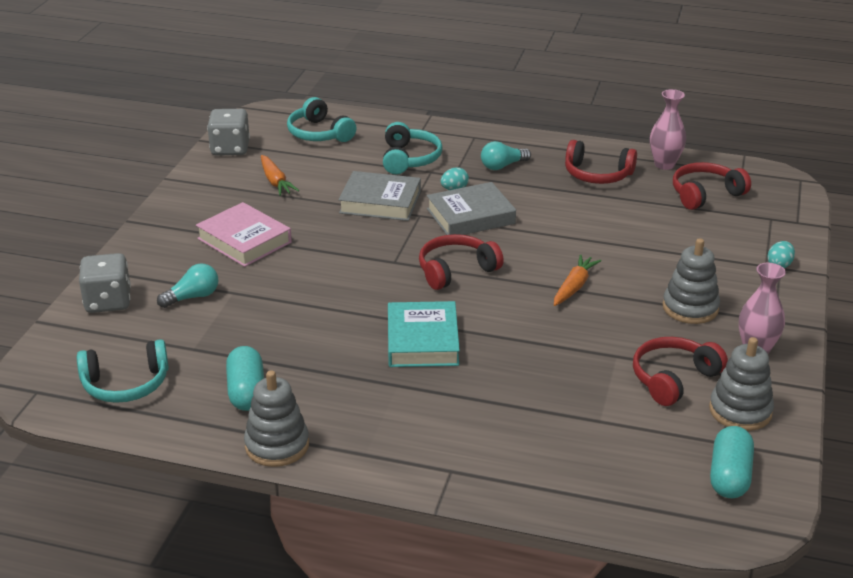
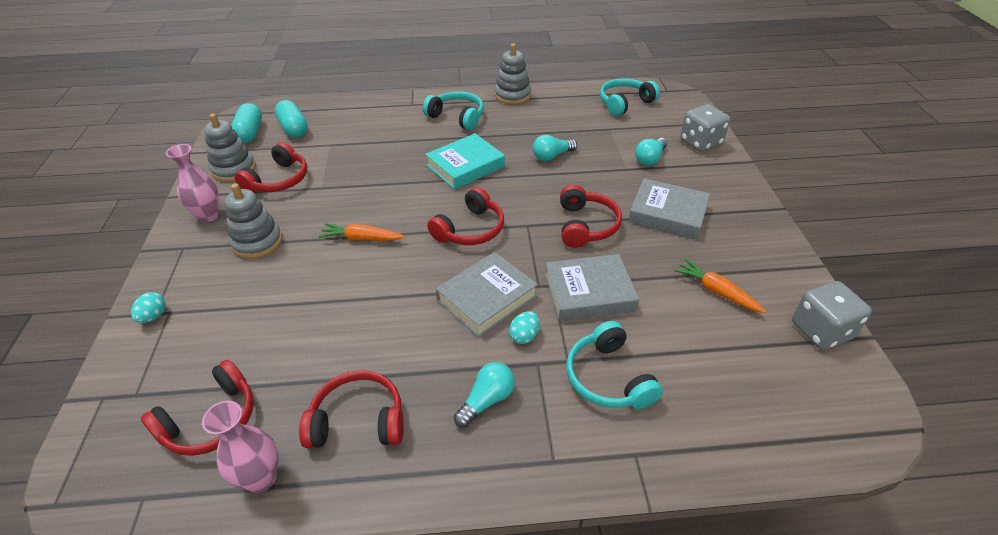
camera: 160 degrees right, 10 degrees up
(244, 240) = (667, 213): pink book -> grey book
(246, 392) = (553, 114): turquoise capsule -> turquoise capsule (294, 128)
(305, 328) = (552, 156): none -> turquoise light bulb
(319, 133) = (757, 397): turquoise headphones -> turquoise headphones (457, 117)
(336, 248) = (586, 225): none -> red headphones
(422, 341) = (465, 166): turquoise book -> turquoise book turned 75 degrees clockwise
(574, 287) = (362, 239): orange carrot -> orange carrot turned 90 degrees clockwise

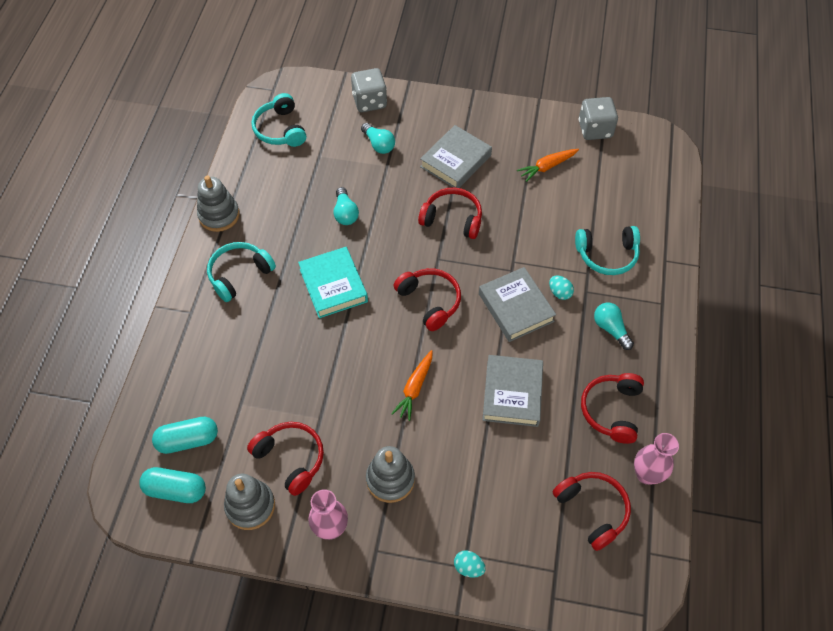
camera: 75 degrees left, 15 degrees up
(589, 292) = (527, 241): grey book -> grey book (512, 393)

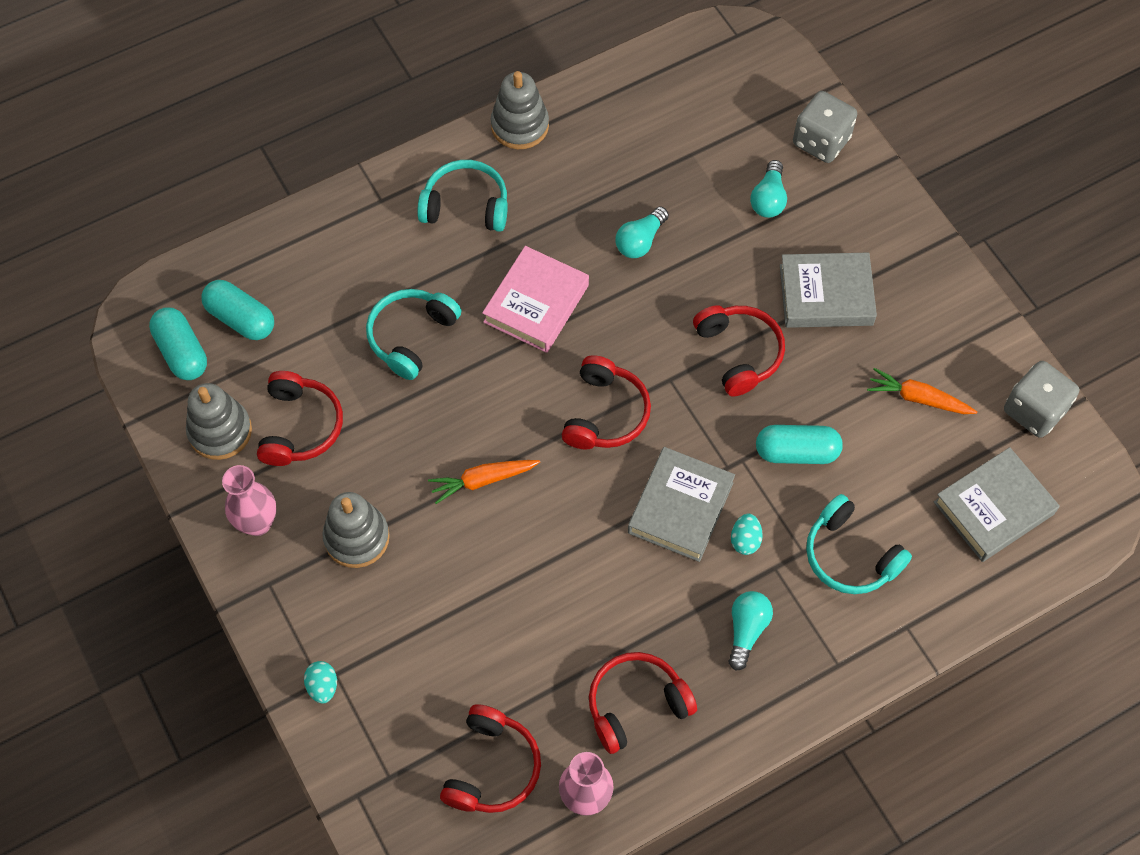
camera: 50 degrees right, 5 degrees up
(280, 129) = (689, 87): turquoise headphones -> turquoise headphones (411, 336)
(333, 285) = (536, 304): turquoise book -> pink book
(512, 393) = (564, 584): grey book -> grey book (993, 508)
(530, 235) = (796, 452): none -> turquoise capsule

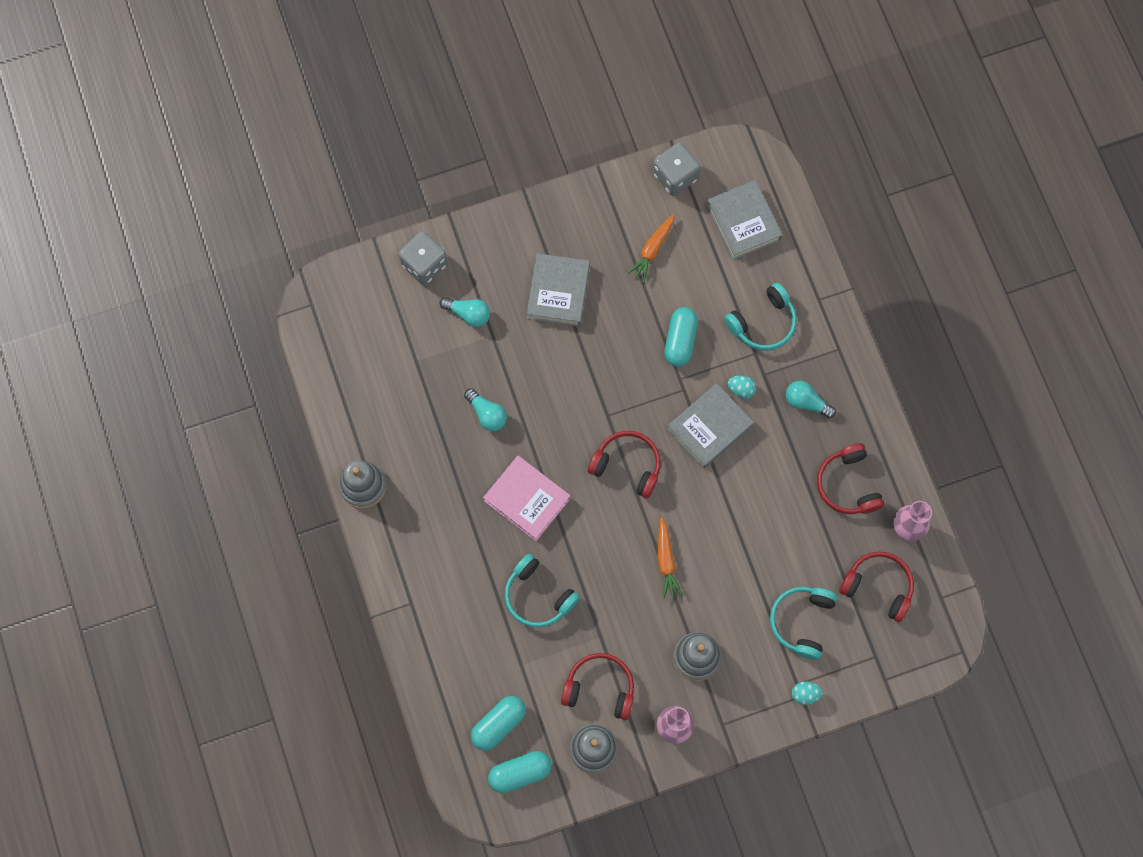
camera: 80 degrees left, 10 degrees up
(466, 205) = (429, 538): turquoise headphones -> turquoise headphones (802, 622)
(680, 507) = (709, 428): grey book -> grey book turned 75 degrees counterclockwise
(739, 353) = (595, 363): red headphones -> none

